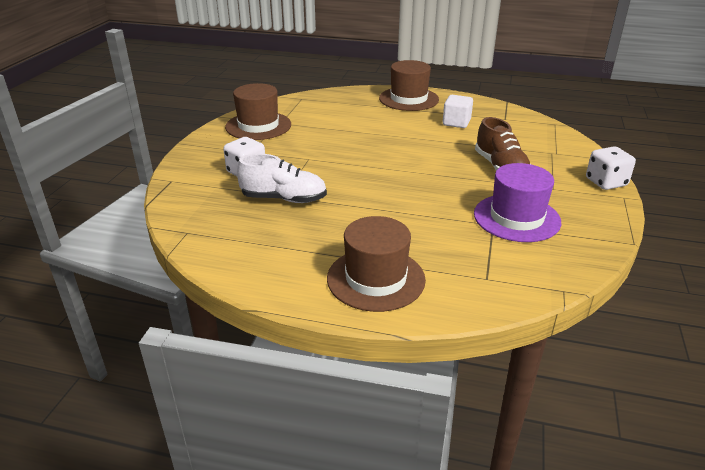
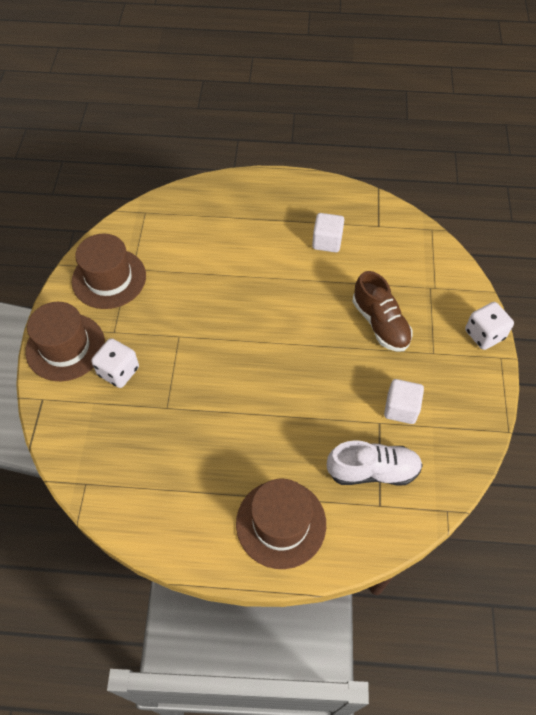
camera: 10 degrees left, 25 degrees up
(284, 199) = (169, 413): white shoe -> white shoe (372, 471)
(408, 99) = (268, 197): brown hat -> brown hat (65, 347)
(516, 218) = (401, 408): purple hat -> white cube

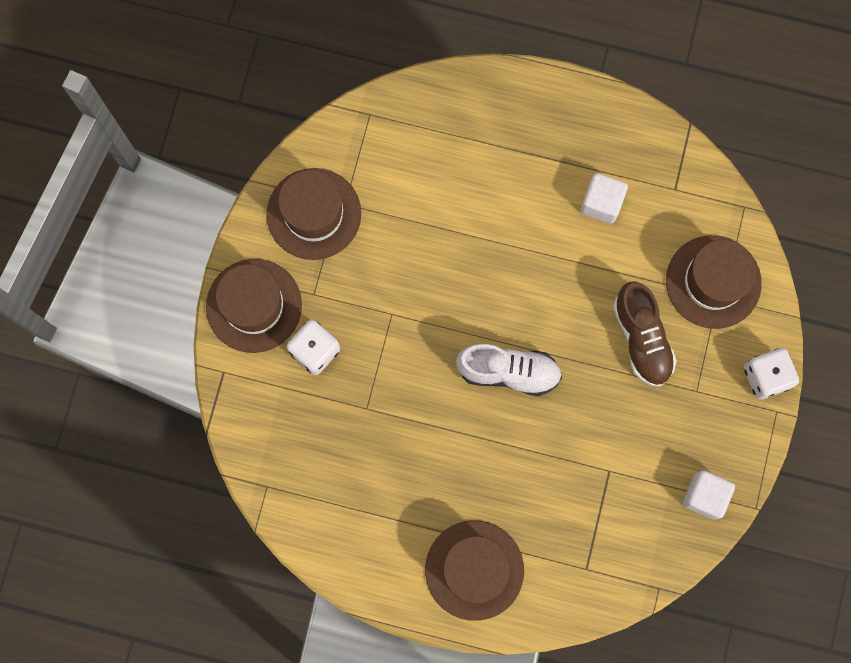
camera: 10 degrees right, 20 degrees up
(372, 471) = (588, 528): white shoe -> white shoe (508, 372)
(401, 408) = (638, 457): white cube -> white cube (705, 496)
(424, 278) = (713, 282): none -> brown hat

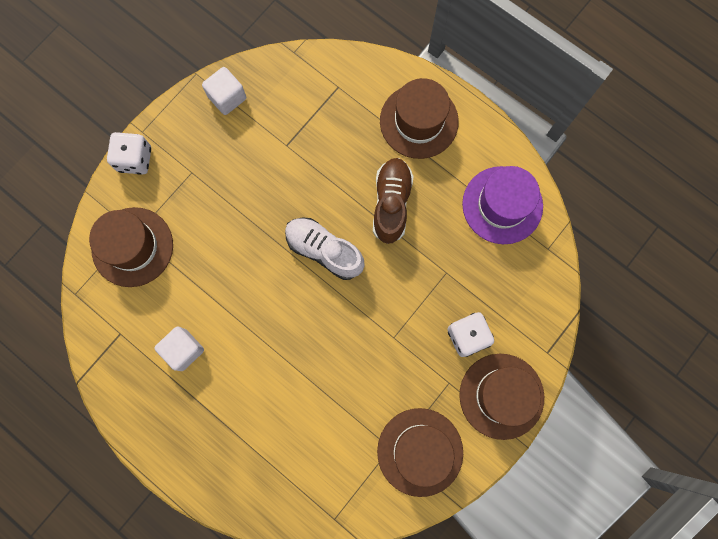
camera: 155 degrees left, 0 degrees up
(337, 513) = (502, 205): none -> purple hat
(641, 338) = (210, 229): brown shoe -> brown shoe (391, 204)

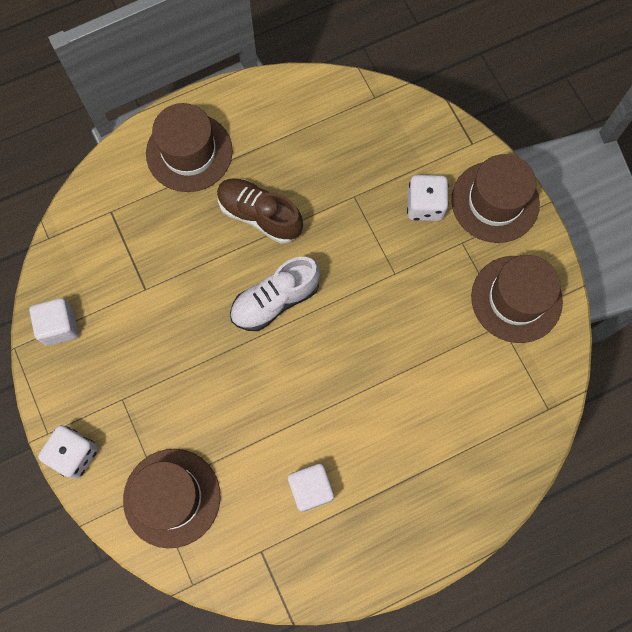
camera: 65 degrees left, 5 degrees down
(502, 205) = (312, 117): purple hat -> none

